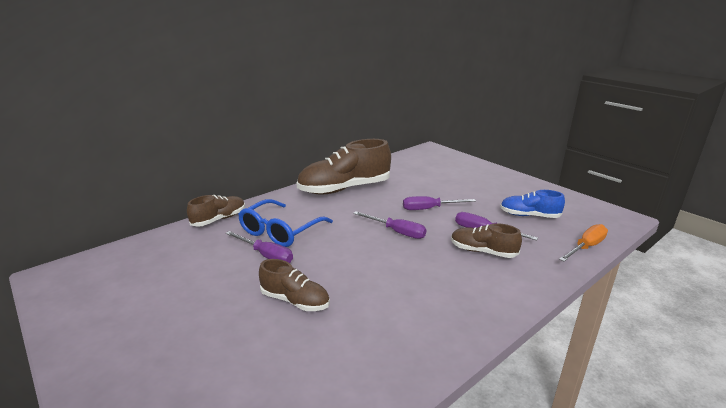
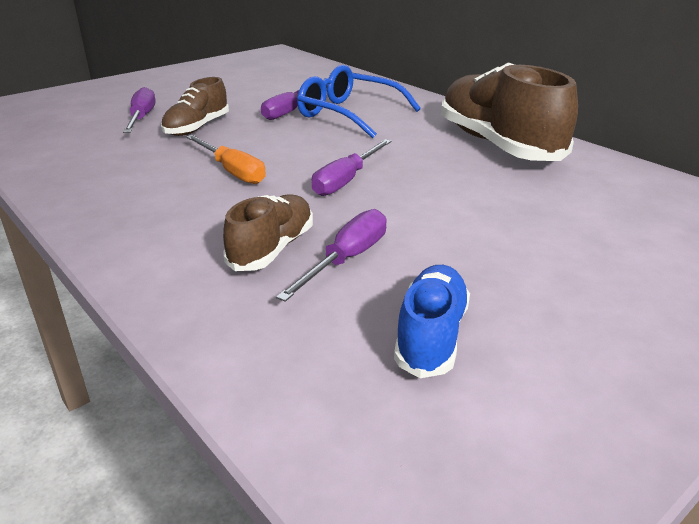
camera: 90 degrees right, 5 degrees up
(219, 219) = (378, 86): brown shoe -> none
(429, 209) = (438, 211): purple screwdriver -> purple screwdriver (142, 118)
(586, 247) = (264, 397): orange screwdriver -> orange screwdriver (232, 171)

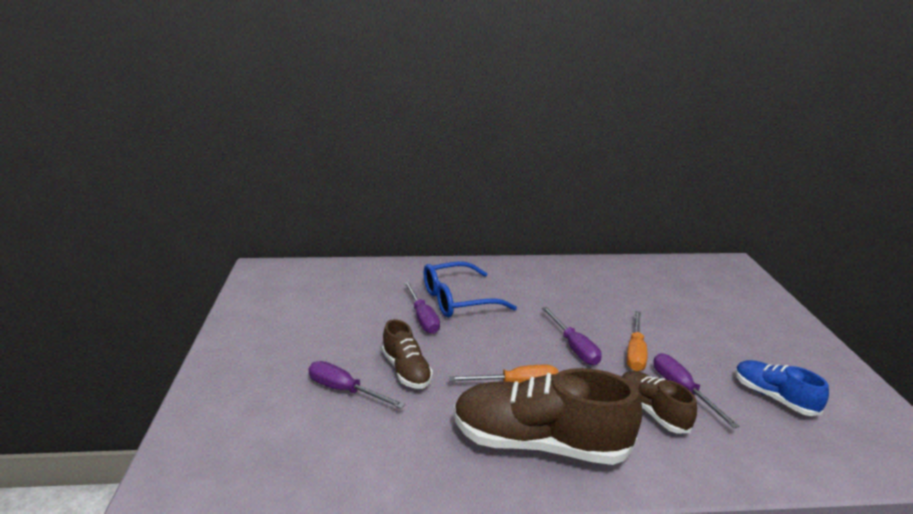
camera: 55 degrees left, 5 degrees down
(391, 214) = (635, 352): none -> orange screwdriver
(498, 145) = (568, 278): brown shoe -> brown shoe (539, 443)

